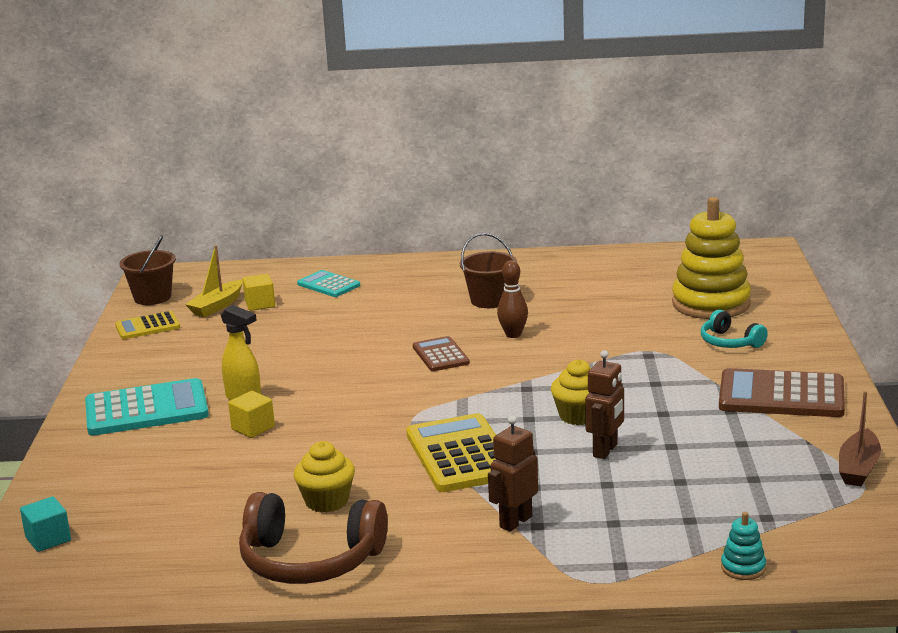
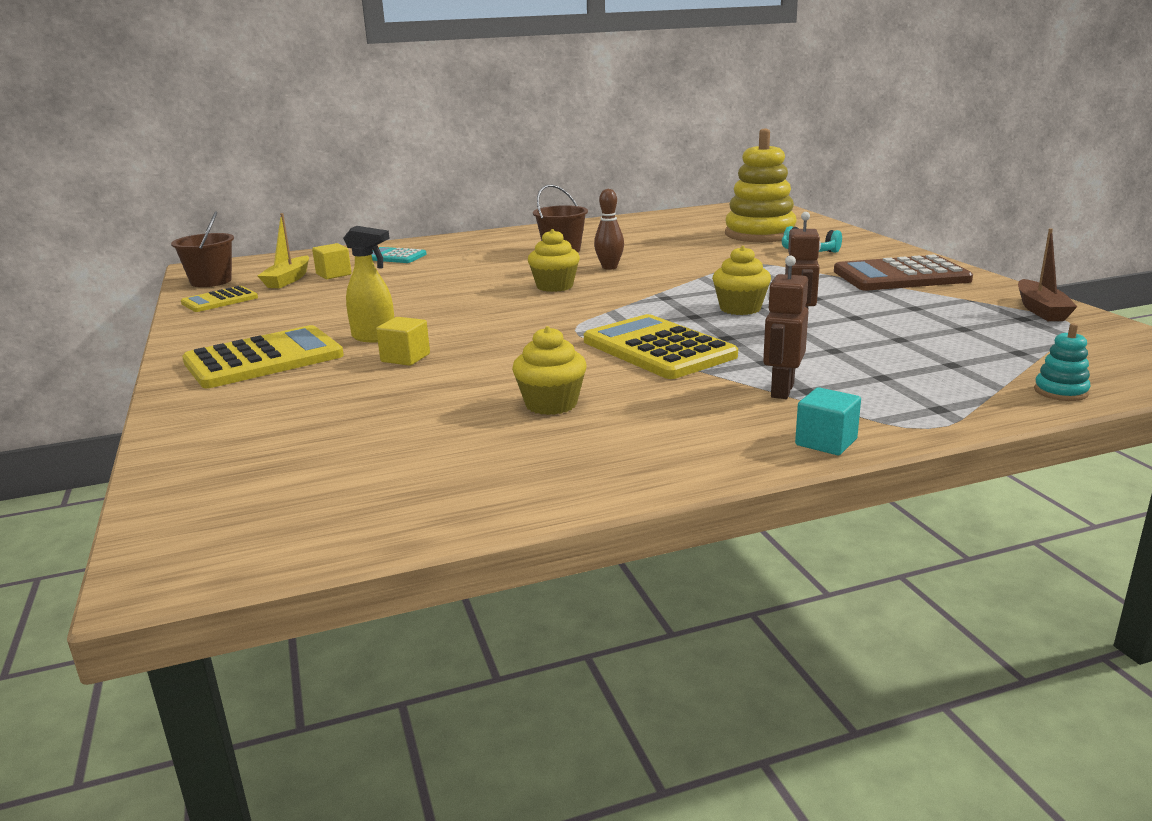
camera: 20 degrees left, 0 degrees up
(48, 539) = (208, 494): turquoise cube -> turquoise cube (826, 442)
(146, 409) = (264, 359): turquoise calculator -> yellow calculator
(310, 561) = (586, 460): brown headphones -> none
(440, 355) = (555, 286): brown calculator -> yellow cupcake

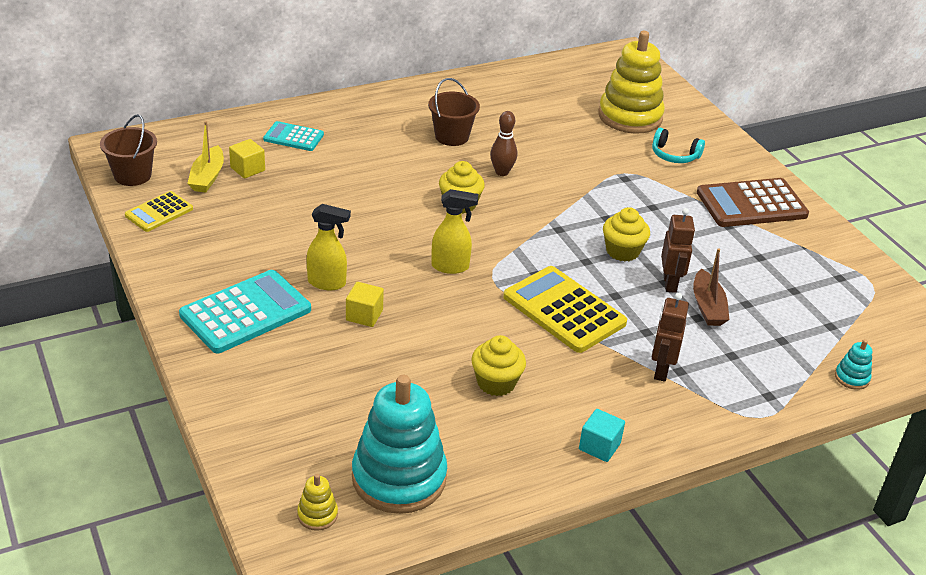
camera: 10 degrees left, 15 degrees up
(234, 525) = (317, 515): none -> yellow stacking toy
(264, 359) = (245, 312): yellow calculator -> turquoise calculator
(376, 488) = (399, 478): none -> turquoise stacking toy
(527, 324) = (450, 267): none -> yellow spray bottle
(826, 442) = (693, 432): turquoise cube -> turquoise cube (599, 446)
(1041, 310) = (854, 266): brown boat -> brown boat (708, 307)

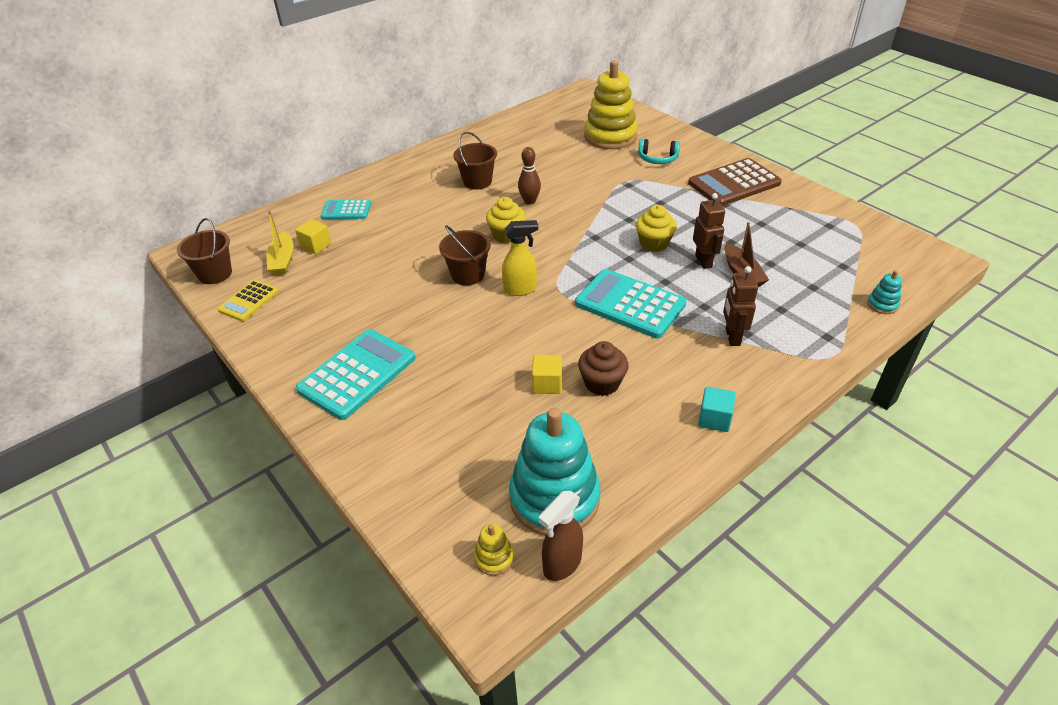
camera: 10 degrees left, 5 degrees up
(327, 283) = (420, 329): yellow spray bottle -> none
(364, 315) = (464, 350): yellow cube -> yellow cube (547, 384)
(380, 537) = (561, 564): none -> brown spray bottle
(399, 238) = (468, 274): none -> brown bucket
(496, 383) = (602, 383): yellow cupcake -> brown cupcake
(564, 310) = (630, 304): yellow calculator -> turquoise calculator

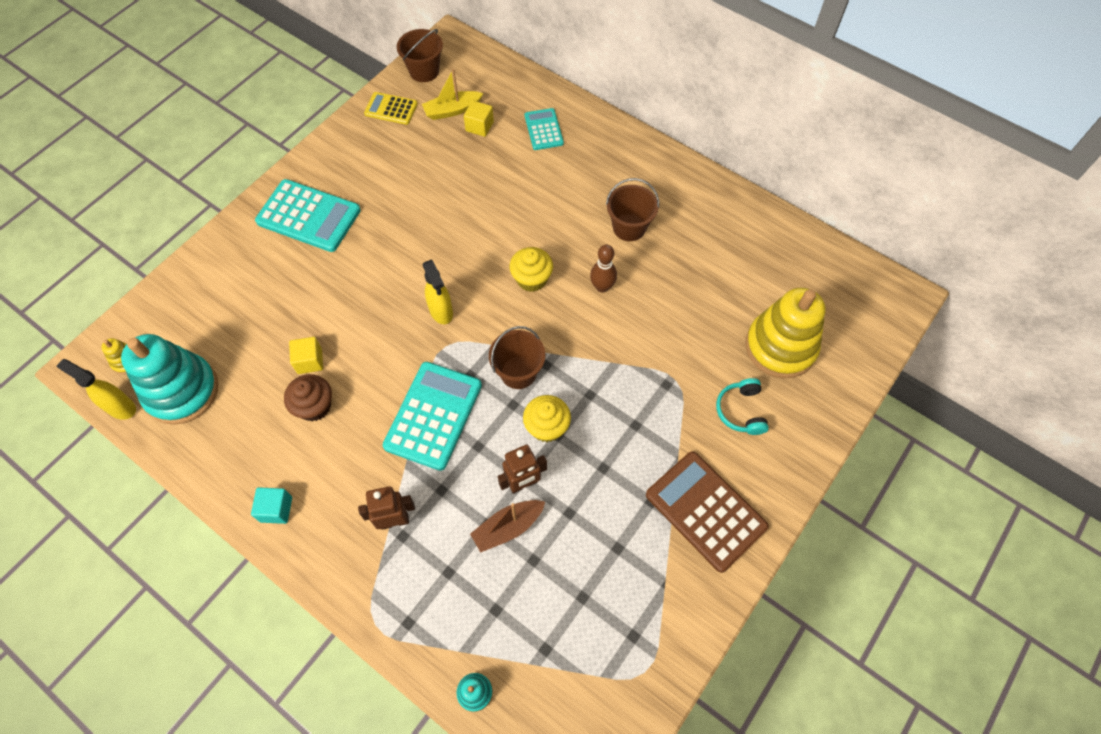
camera: 75 degrees right, 20 degrees up
(468, 274) = (457, 261): brown bucket -> brown bucket (518, 372)
(561, 564) = (120, 407): brown spray bottle -> yellow spray bottle

